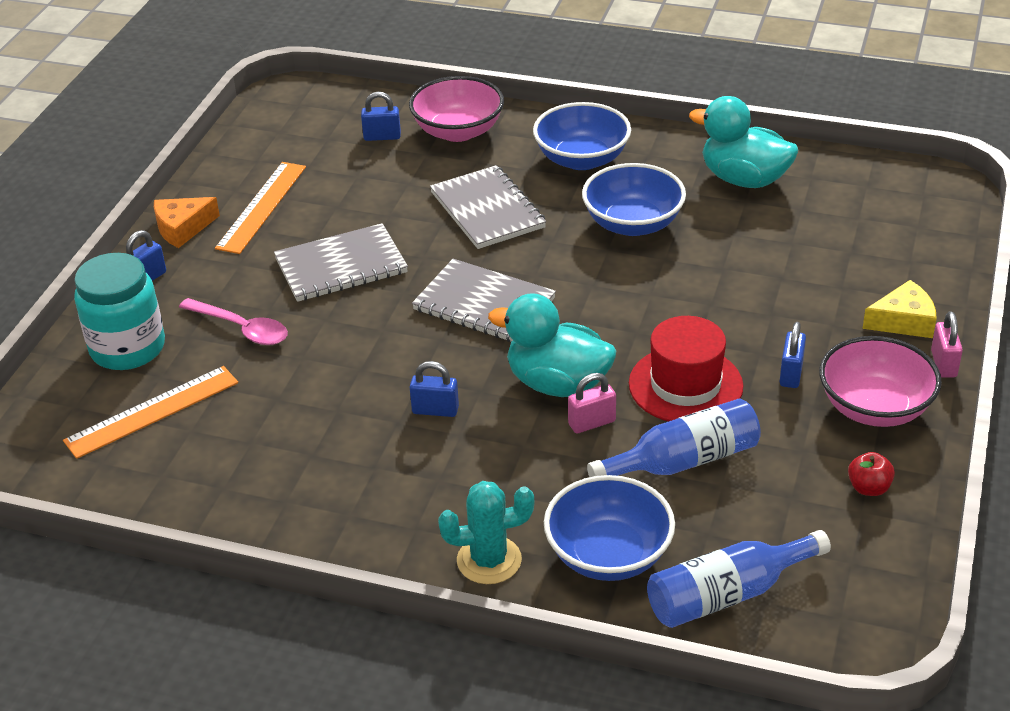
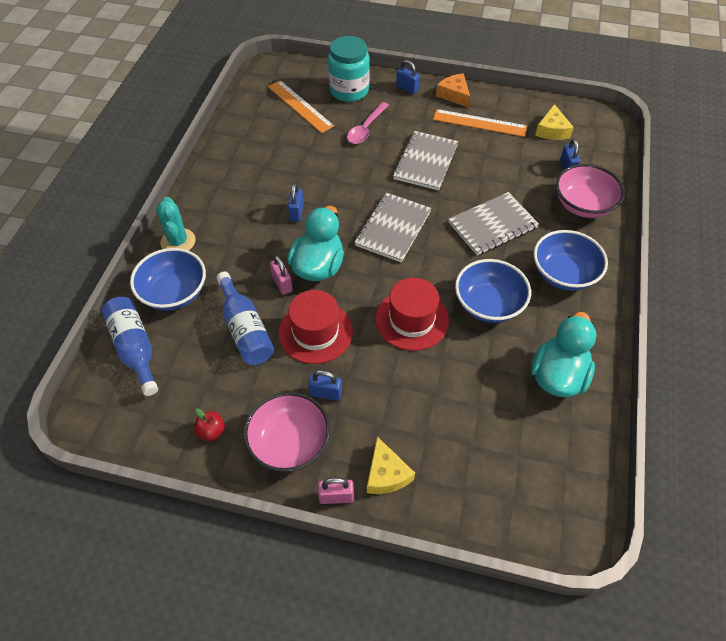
camera: 85 degrees right, 15 degrees up
(298, 141) = (552, 130): none -> yellow cheese
(341, 266) = (425, 162): grey notebook -> grey notebook turned 45 degrees clockwise
(660, 292) = (411, 319): none -> red hat

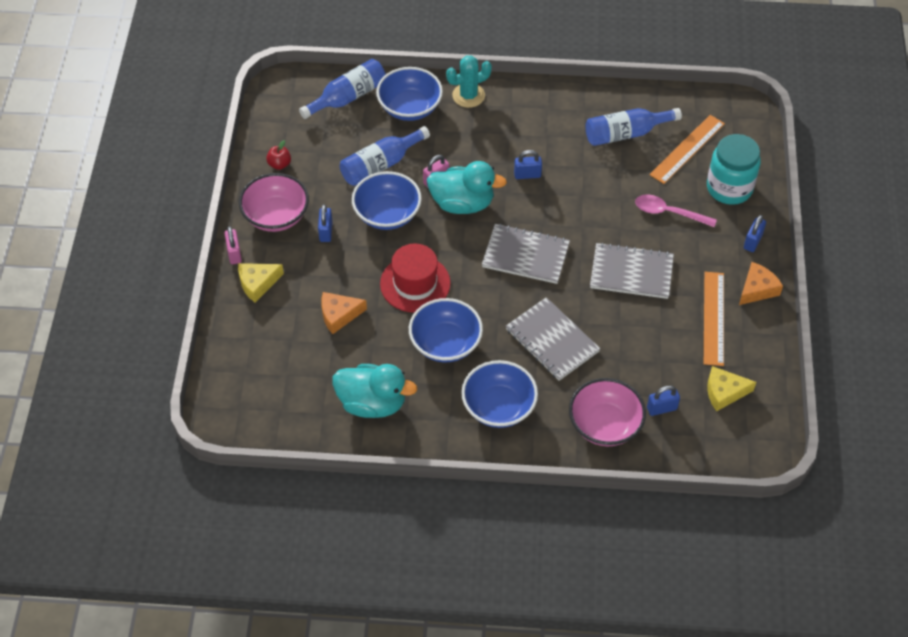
camera: 80 degrees right, 0 degrees up
(269, 139) = (626, 133): none -> blue bottle
(315, 332) = (387, 214): red hat -> blue bowl
(443, 394) = (339, 315): none -> orange cheese

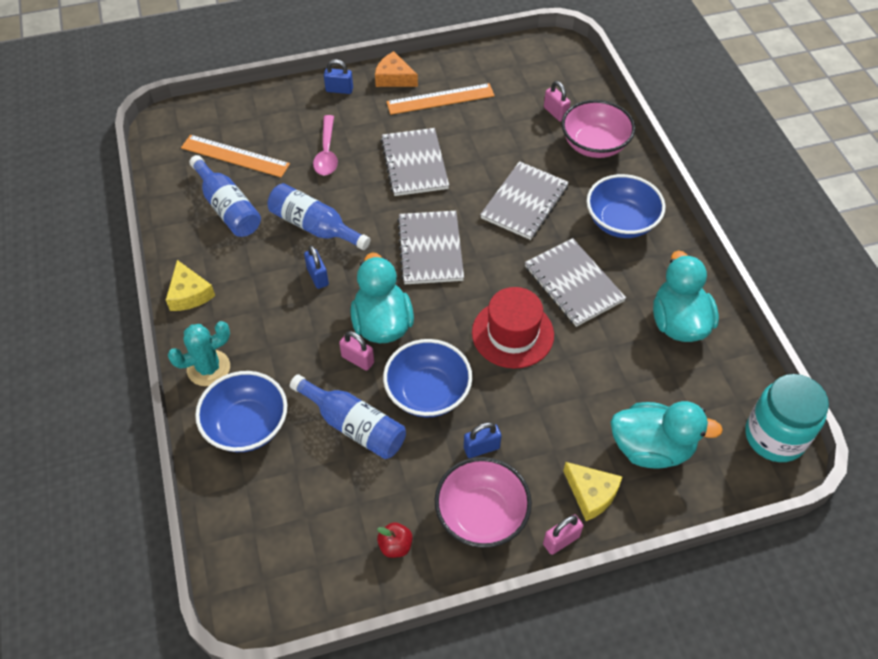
camera: 110 degrees left, 0 degrees up
(272, 335) = (651, 448): none -> turquoise duck
(339, 315) = (590, 391): orange cheese -> none
(348, 97) = (248, 505): blue bottle -> blue bottle (315, 226)
(445, 343) = (573, 284): blue bowl -> grey notebook
(468, 95) = (208, 368): turquoise cactus -> turquoise cactus turned 75 degrees counterclockwise
(661, 408) = (555, 113): blue padlock -> pink padlock
(724, 392) = (516, 79): yellow cheese -> yellow cheese (189, 294)
(729, 188) = (277, 116): turquoise jar -> turquoise jar (774, 436)

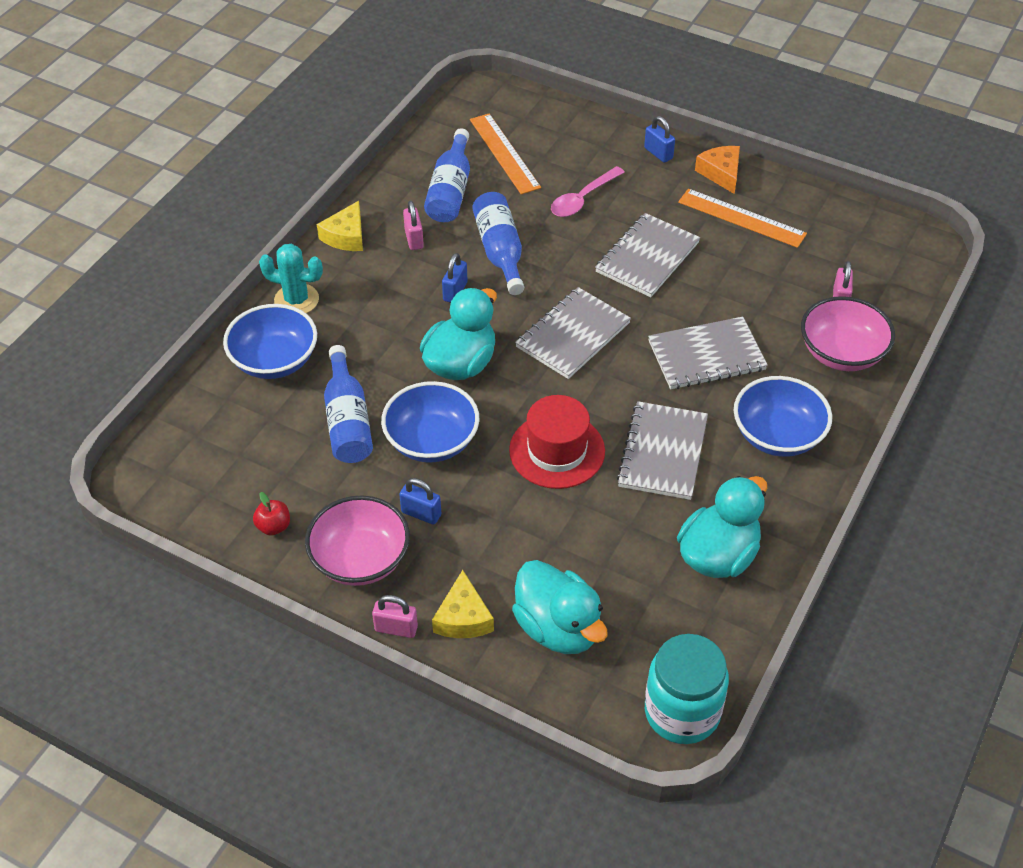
camera: 45 degrees right, 5 degrees down
(358, 359) = (409, 376): pink padlock -> pink padlock (414, 239)

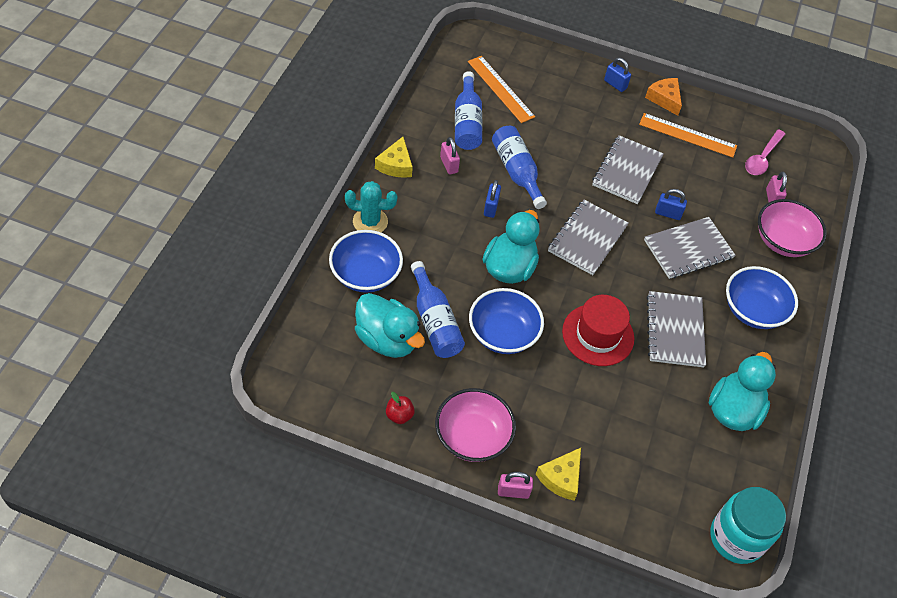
camera: 15 degrees left, 5 degrees up
(421, 513) = (509, 395): blue padlock -> blue padlock (667, 213)
(463, 617) = (561, 478): yellow cheese -> yellow cheese turned 45 degrees clockwise
(558, 628) = (632, 479): turquoise duck -> turquoise duck (387, 339)
(582, 199) = (568, 125): pink spoon -> pink spoon (762, 158)

